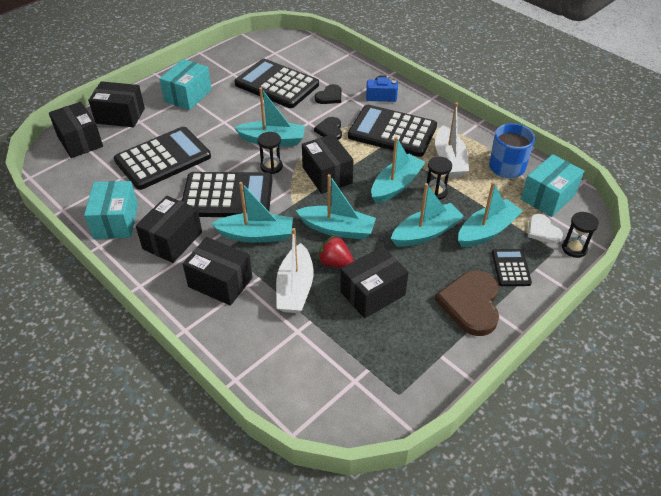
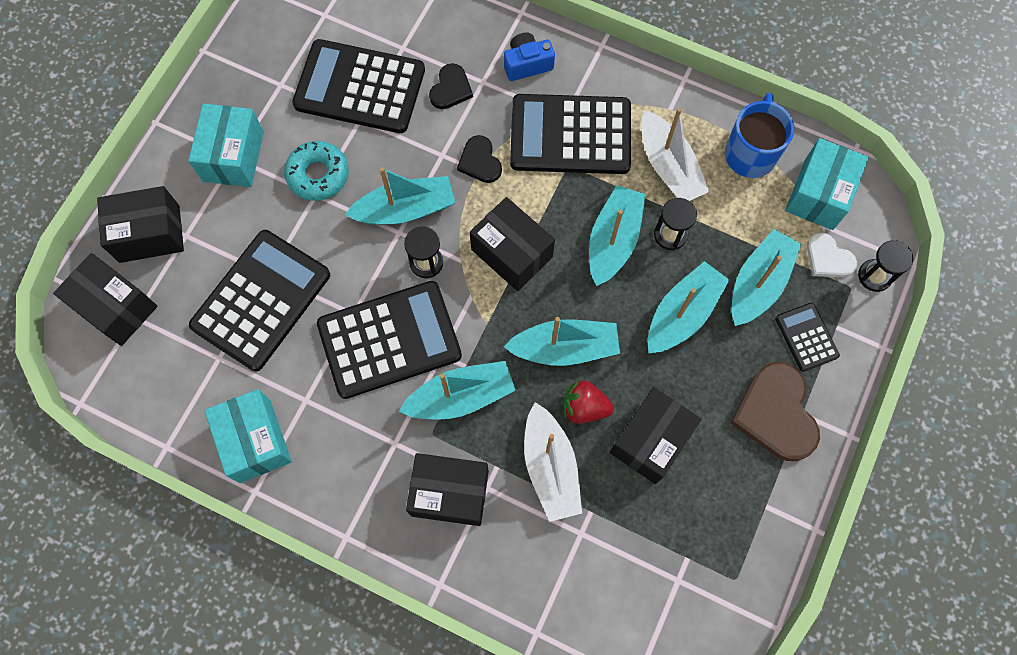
camera: 20 degrees left, 25 degrees up
(172, 240) = (352, 446): black box -> none
(230, 114) = (318, 175): none -> turquoise donut

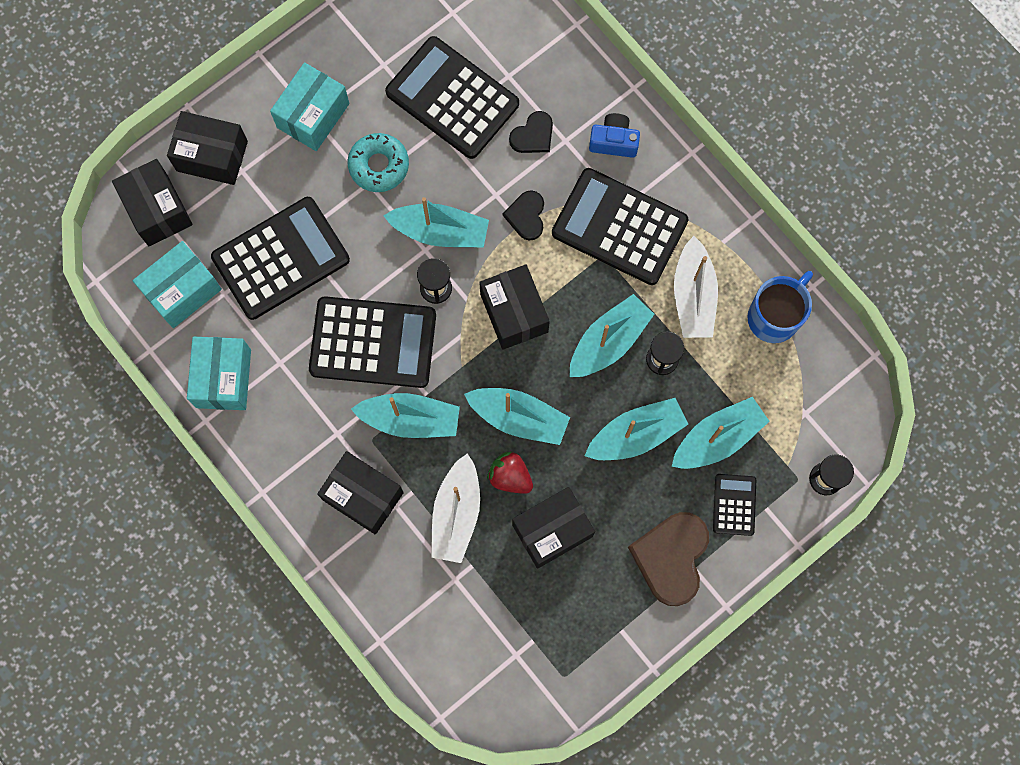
camera: 25 degrees right, 5 degrees up
(819, 194) = (816, 382): turquoise box -> turquoise box (182, 291)
(828, 258) = (792, 444): white heart -> none

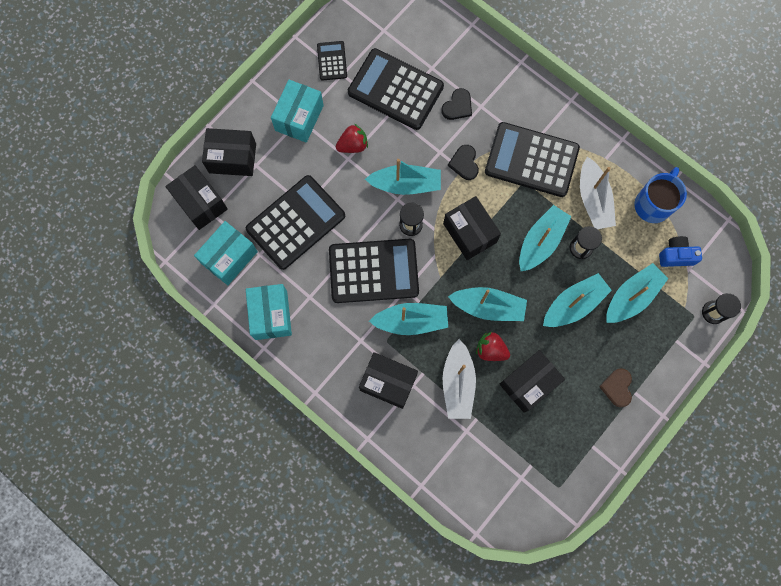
camera: 10 degrees left, 0 degrees up
(379, 165) = (353, 145): turquoise donut -> red strawberry
(614, 141) = (515, 101): blue camera -> blue camera (676, 255)
(671, 557) = (617, 387): brown heart -> brown heart, size x0.56
(734, 504) = (653, 342): black calculator -> black calculator (332, 61)

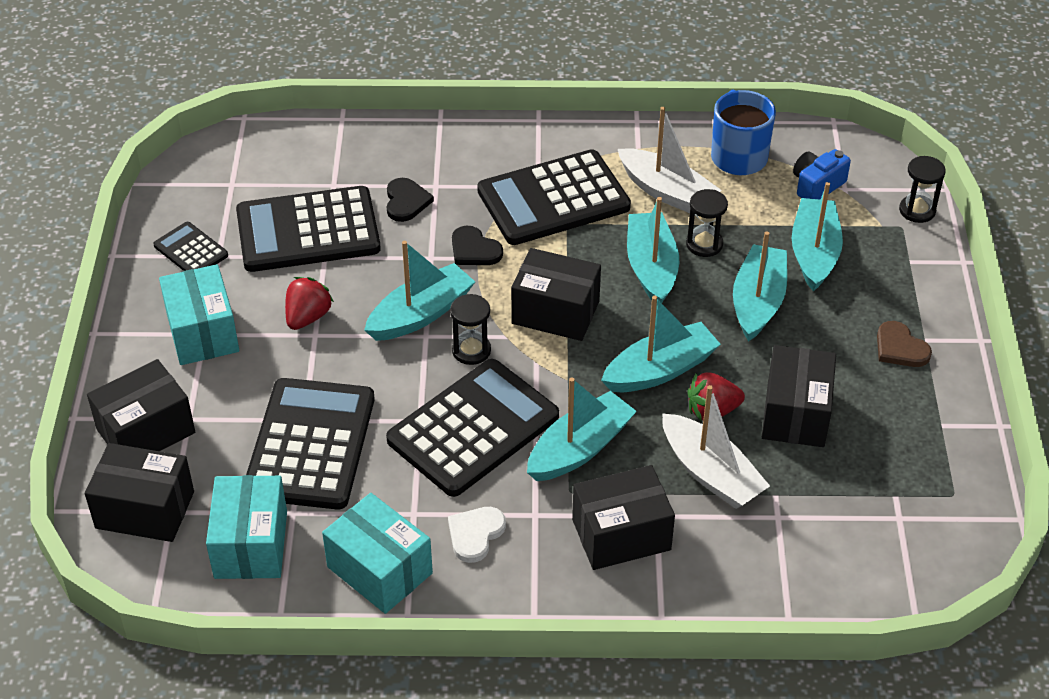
camera: 40 degrees left, 30 degrees down
(326, 330) = (475, 534): none -> white heart

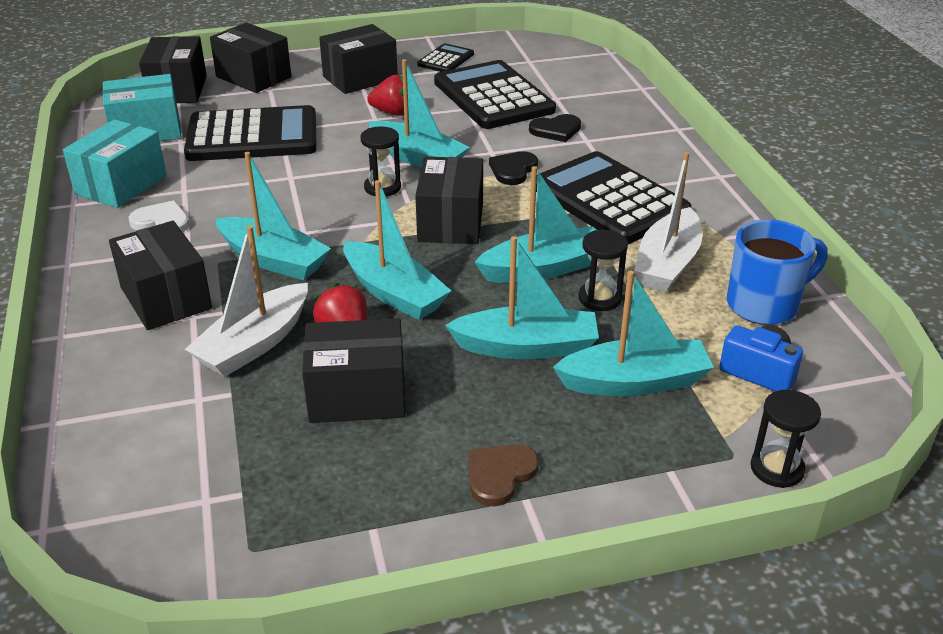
camera: 75 degrees right, 10 degrees down
(202, 332) = (360, 78): turquoise box -> black box
(473, 428) = (287, 202): black calculator -> none

